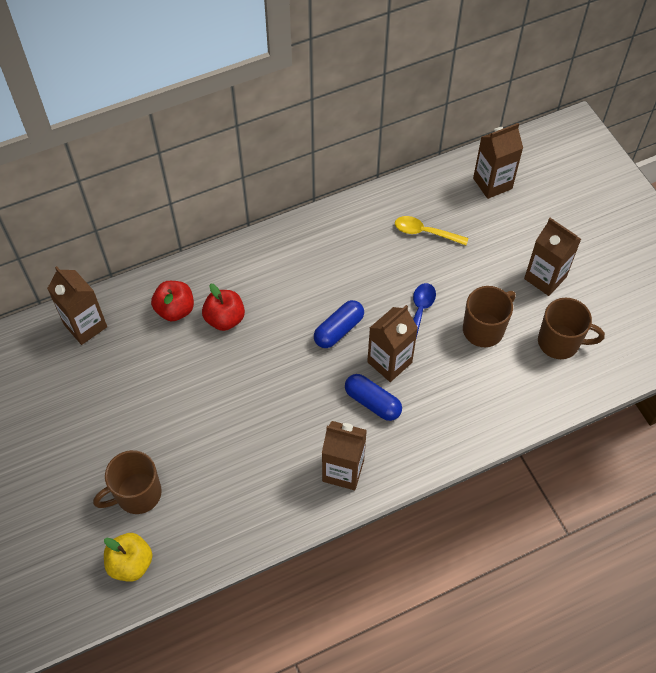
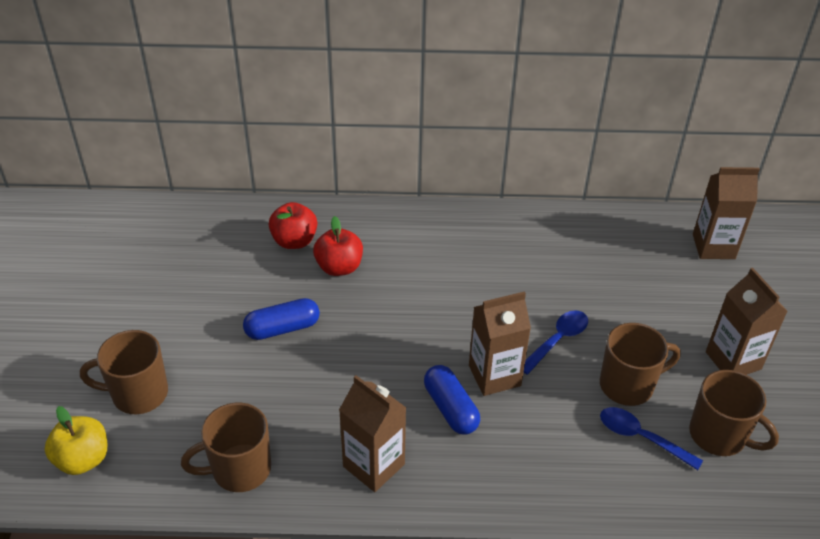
camera: 25 degrees right, 15 degrees down
(85, 326) = (198, 223): brown carton -> none
(251, 517) = (239, 469): none -> brown mug
(338, 330) = (455, 322): blue capsule -> blue capsule (282, 328)
(425, 232) = (608, 266): yellow spoon -> none
(511, 367) = (641, 437): none -> blue spoon

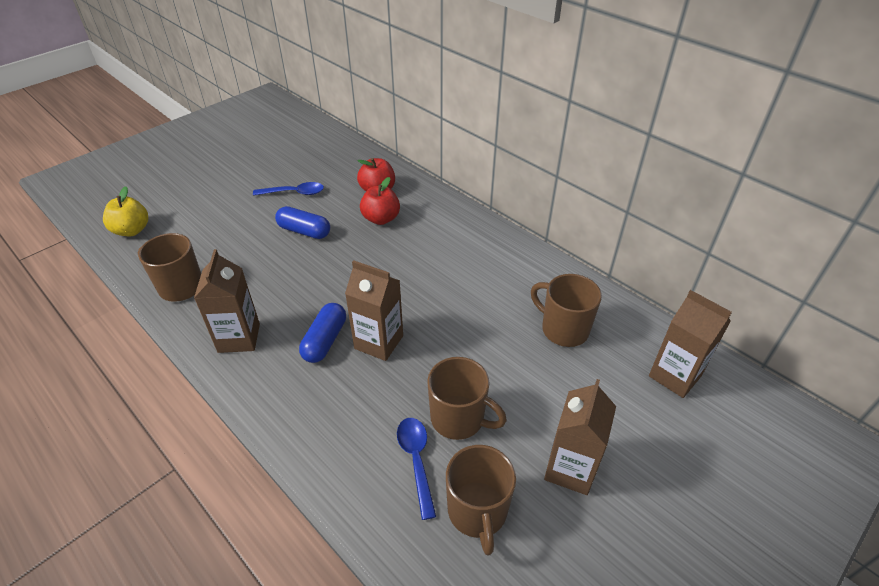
camera: 45 degrees right, 0 degrees up
(138, 394) = (196, 217): brown mug -> brown mug (563, 329)
(557, 340) = (451, 352): blue spoon -> blue spoon (294, 193)

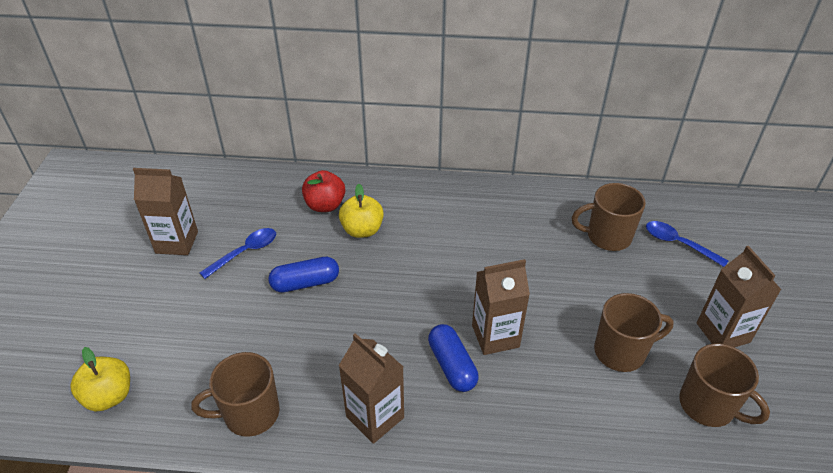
camera: 40 degrees left, 0 degrees up
(381, 219) = (362, 230): red apple -> yellow apple
(416, 461) = (632, 404): blue spoon -> blue spoon (678, 244)
(675, 376) = (705, 225): brown carton -> brown carton (177, 242)

